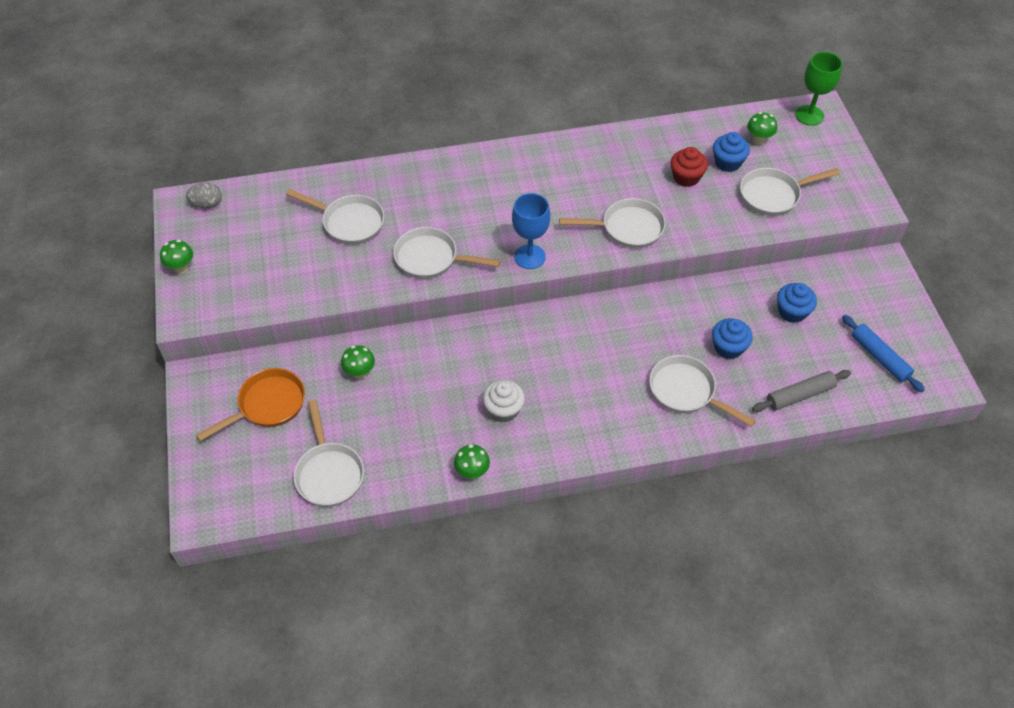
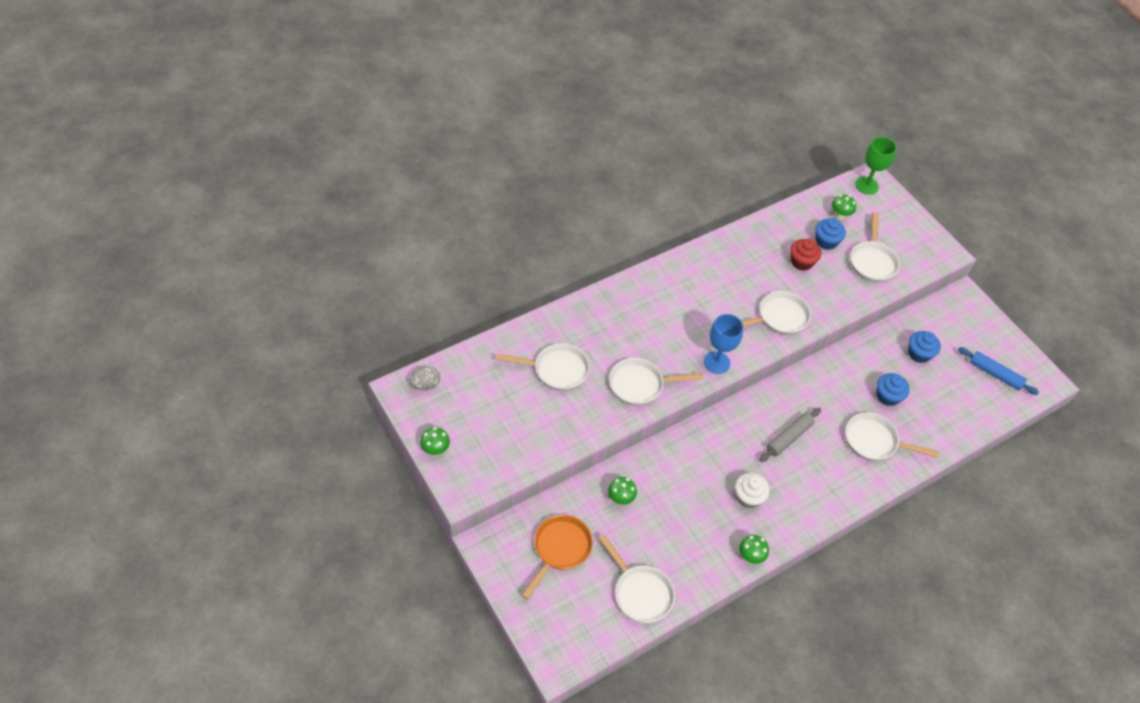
camera: 25 degrees left, 0 degrees up
(773, 195) = (872, 261): white pan -> white pan turned 45 degrees counterclockwise
(799, 395) = (954, 421): grey rolling pin -> grey rolling pin (788, 437)

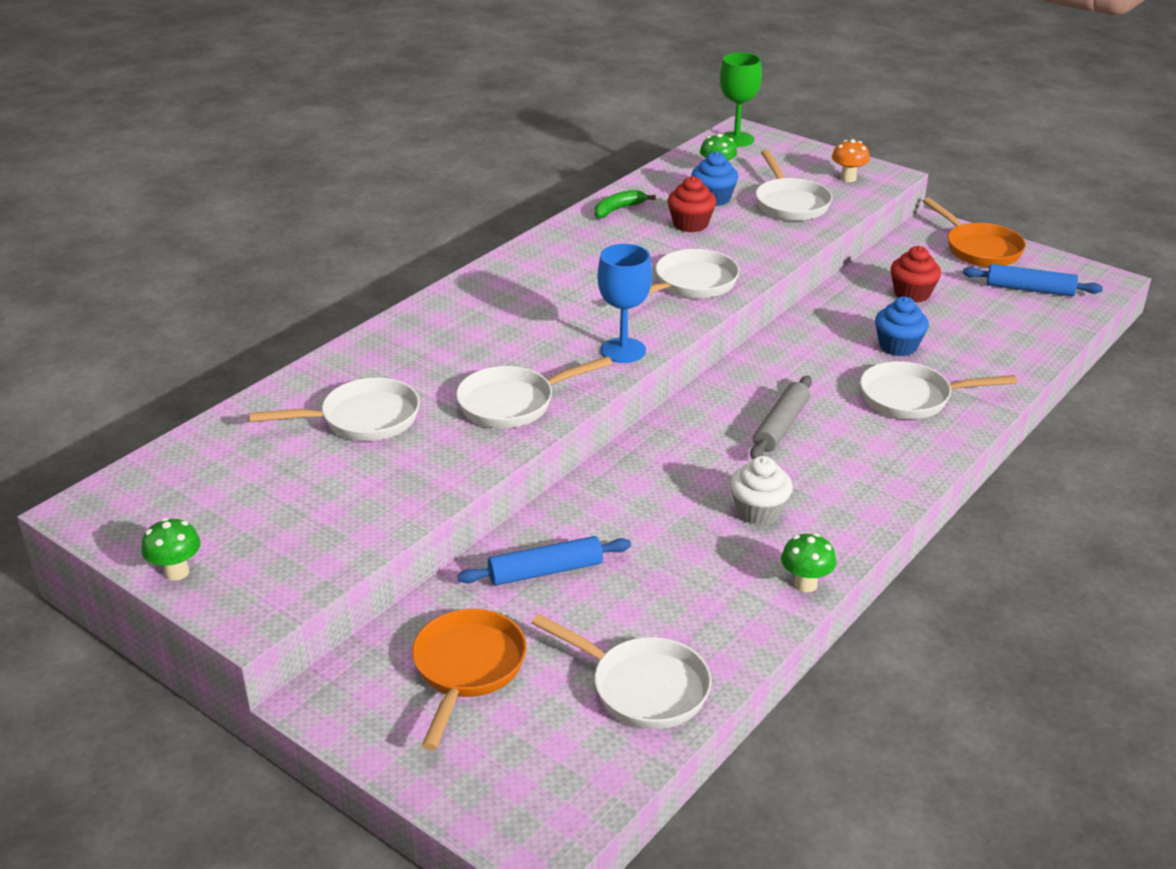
camera: 15 degrees left, 20 degrees down
(425, 385) = (129, 492): grey egg -> none
(620, 499) = (545, 571): green mushroom -> blue rolling pin
(763, 233) = (618, 209): none -> green banana
(919, 354) = (912, 294): blue cupcake -> red cupcake
(921, 248) = (848, 178): none -> orange mushroom
(982, 327) = (979, 249): none -> orange pan

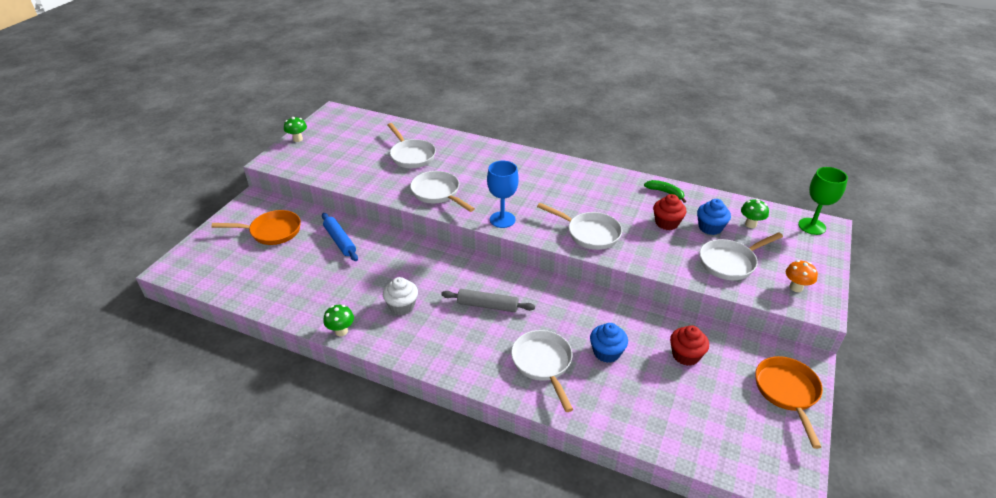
camera: 75 degrees right, 5 degrees up
(642, 687) = (260, 284): white pan -> none
(979, 249) = (787, 393): orange pan -> orange pan turned 135 degrees clockwise
(1029, 289) = (739, 429): blue rolling pin -> none

